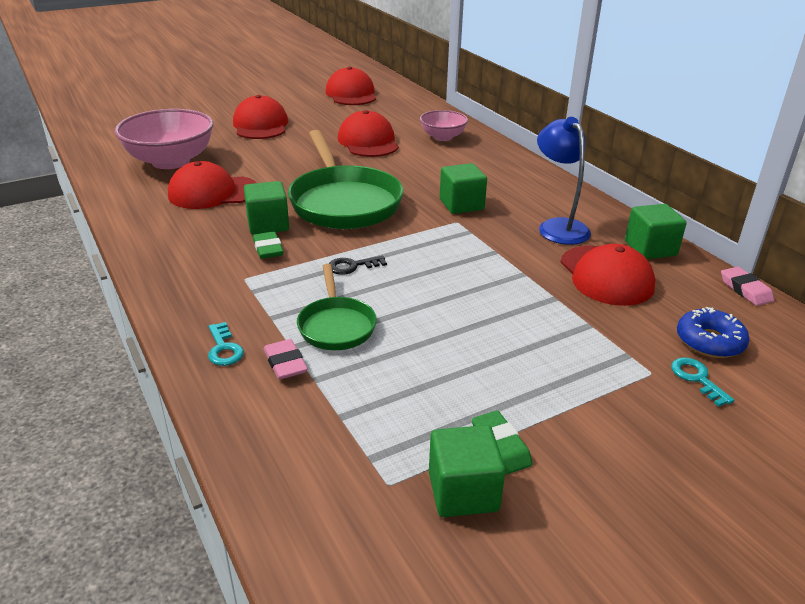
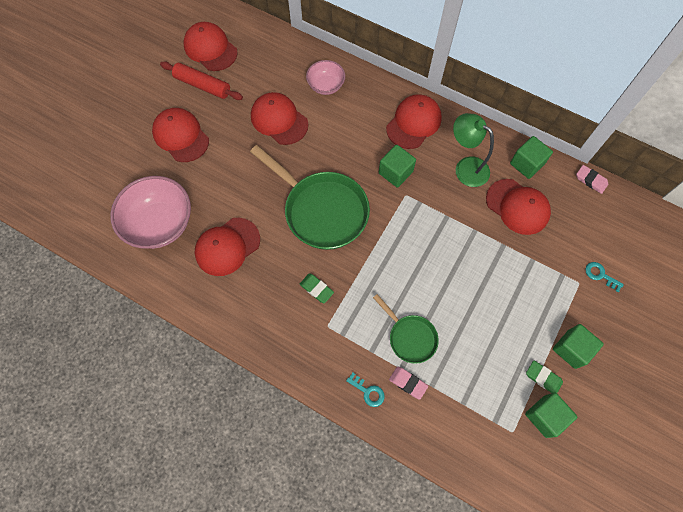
camera: 30 degrees left, 35 degrees up
(268, 224) = (295, 263): green cube -> green cube (571, 349)
(318, 108) = (202, 85): none -> red rolling pin
(352, 266) = (378, 278): black key -> none
(520, 181) = (413, 123): none -> red cap
(558, 226) = (465, 167): blue lamp -> green lamp
(709, 341) = (593, 240): blue donut -> none

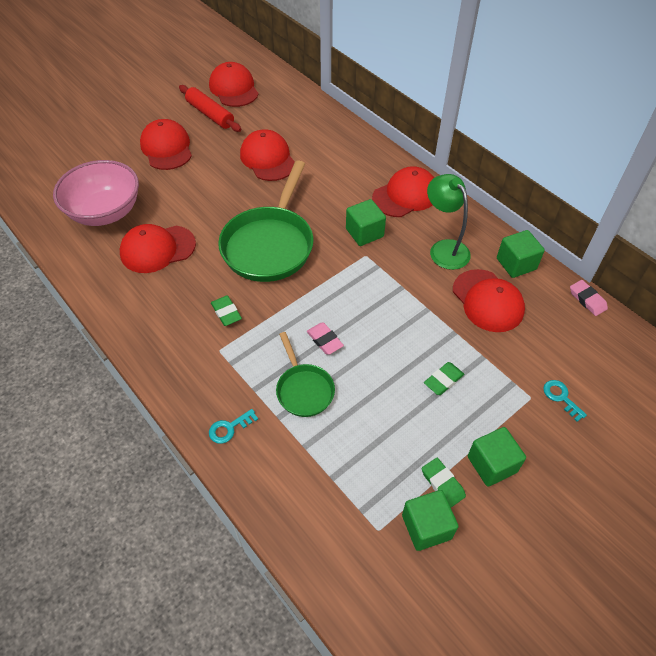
camera: 20 degrees right, 15 degrees down
(322, 210) = (270, 245): green pan -> green pan turned 45 degrees clockwise
(326, 86) = (329, 143): pink bowl -> none
(368, 391) = (229, 428): turquoise key -> turquoise key turned 90 degrees clockwise
(408, 383) = (278, 434): pink eraser -> pink eraser (324, 340)
(511, 291) = (443, 380): none -> green eraser

